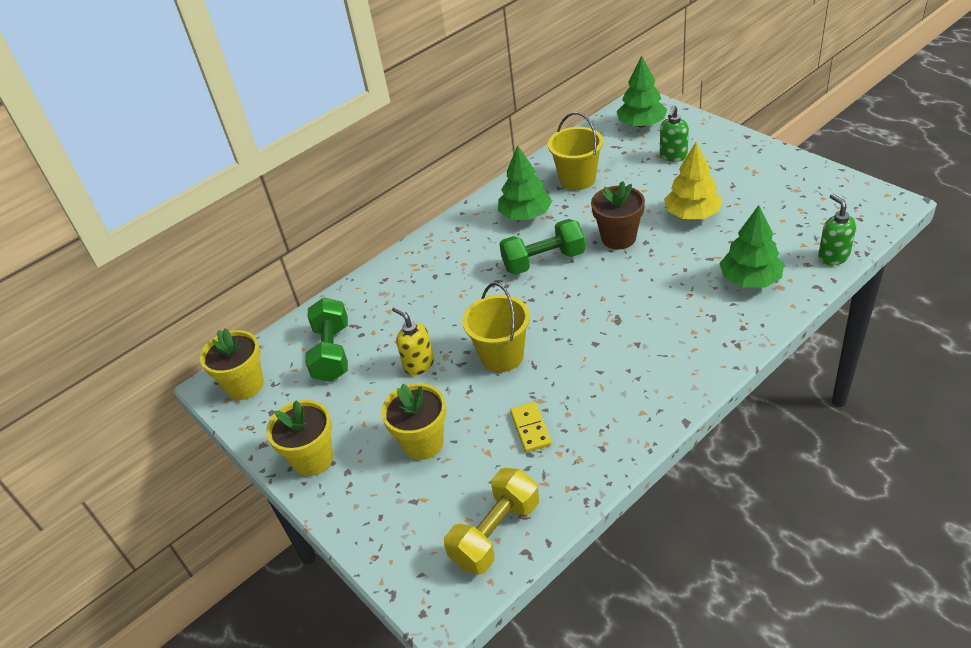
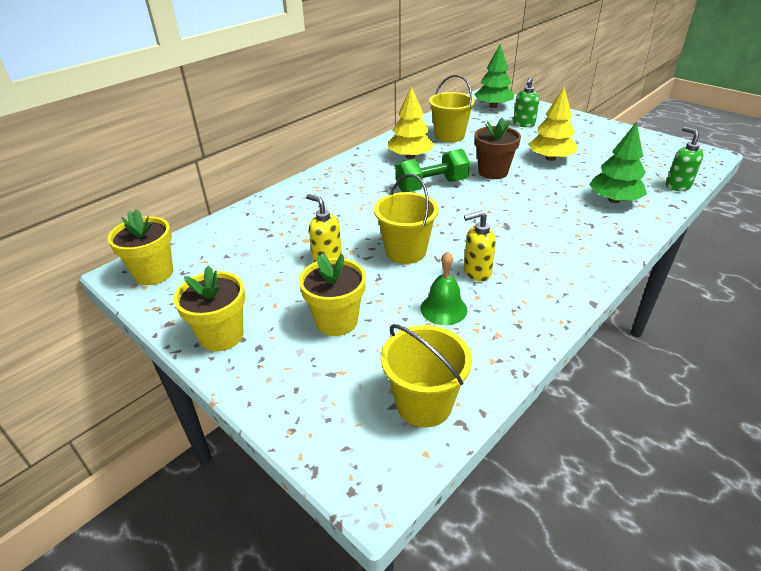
camera: 10 degrees left, 5 degrees down
(332, 353) = (242, 248): green dumbbell -> none
(495, 533) = (424, 404): yellow dumbbell -> yellow bucket
(525, 215) = (410, 156): green tree -> yellow tree
(530, 428) = (443, 309): yellow domino -> green bell
(572, 383) = (476, 272): none -> yellow soap dispenser

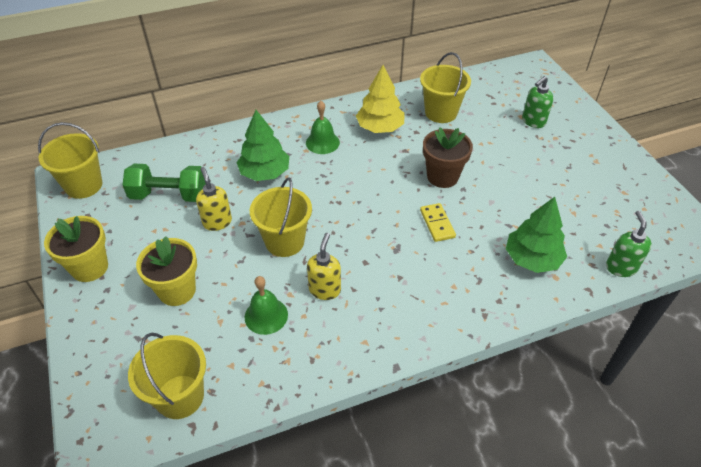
camera: 25 degrees right, 10 degrees up
(154, 273) = (84, 185): yellow flower pot -> yellow bucket
(370, 178) = (322, 142): none -> green bell
(431, 186) = (369, 172): green dumbbell -> green dumbbell (169, 195)
(476, 272) = (325, 289): yellow soap dispenser -> yellow soap dispenser turned 90 degrees clockwise
(493, 106) = (523, 84): green tree -> green tree (264, 173)
(521, 201) = (437, 224): none -> yellow domino
(550, 158) = (518, 179): yellow tree -> none

